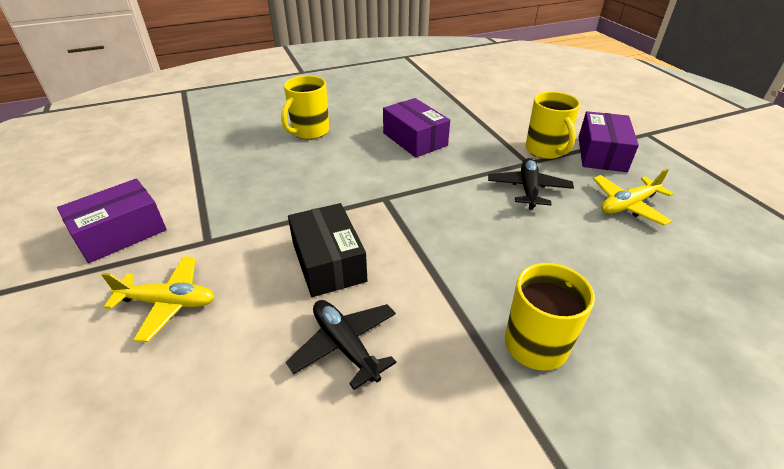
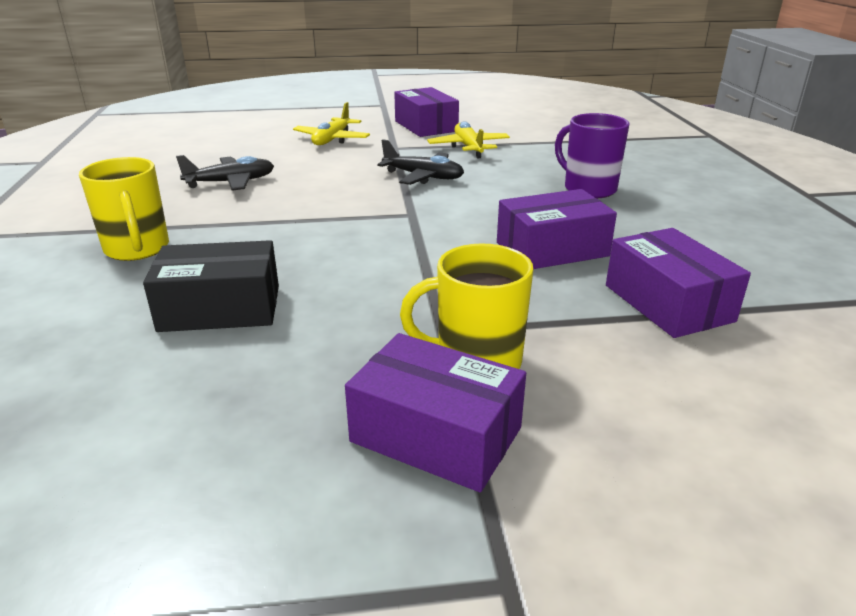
camera: 105 degrees right, 10 degrees down
(309, 131) = (588, 189): yellow mug -> purple mug
(328, 262) = (328, 183): black box -> black box (220, 308)
(456, 109) = (668, 303): none -> purple box
(528, 189) = (368, 309): black plane -> black plane (423, 177)
(628, 205) = (258, 393): yellow plane -> yellow plane (468, 147)

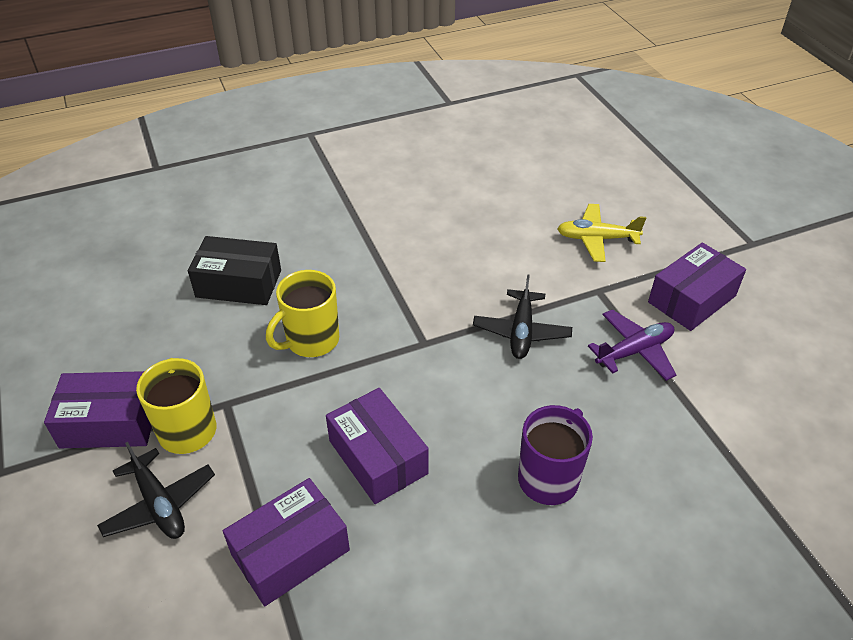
camera: 75 degrees right, 15 degrees up
(137, 249) = (312, 214): yellow mug -> yellow mug (311, 340)
(220, 308) = (239, 283): black box -> black box turned 60 degrees counterclockwise
(231, 182) = (450, 213): black plane -> black plane (159, 504)
(436, 434) = (110, 422): purple box -> purple box turned 75 degrees clockwise
(468, 147) = (634, 351): yellow plane -> purple plane

